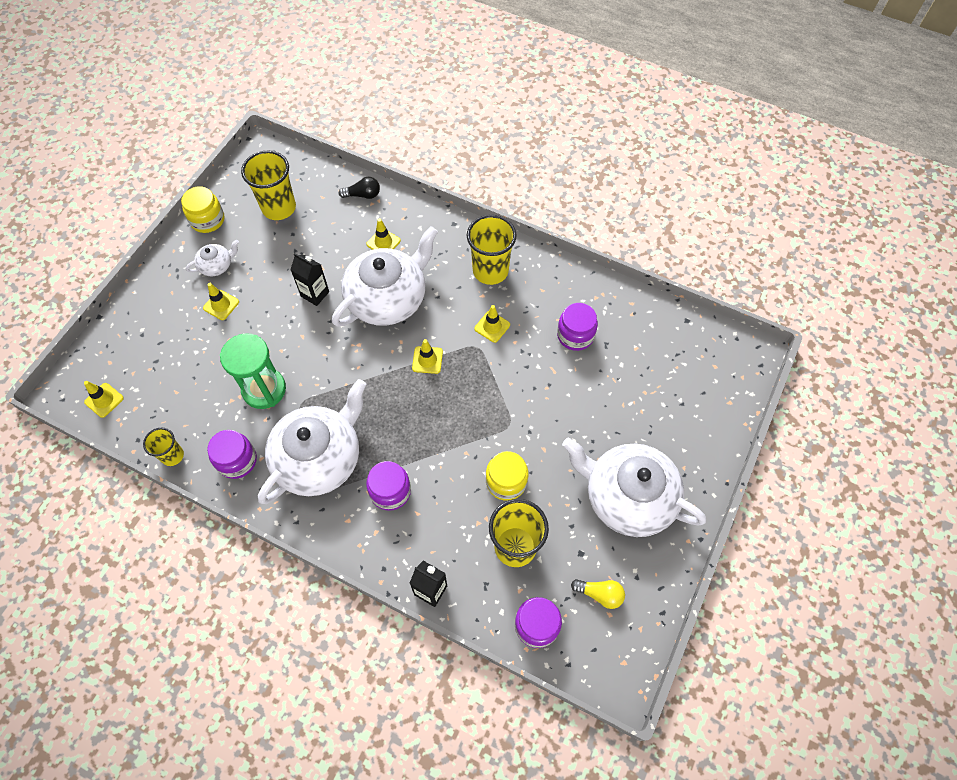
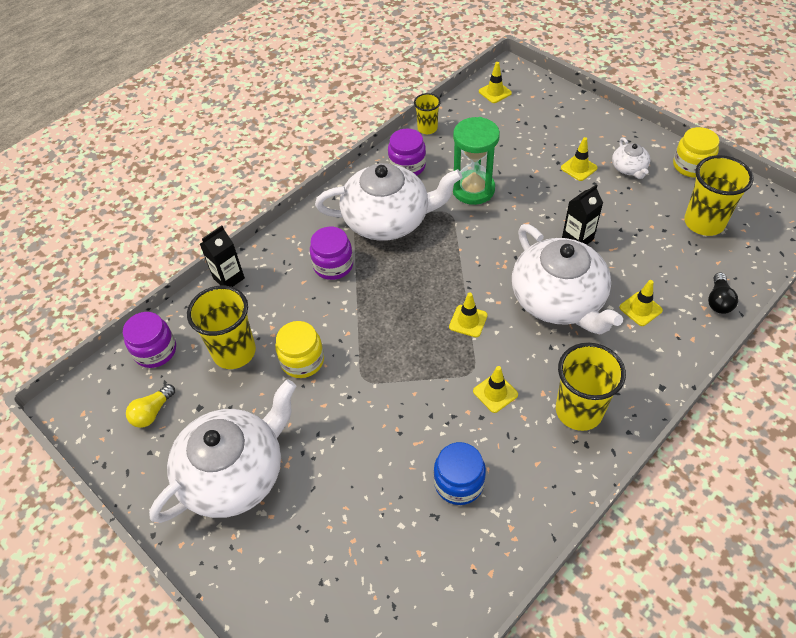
camera: 110 degrees right, 10 degrees down
(319, 458) = (388, 219): white teapot -> white teapot turned 60 degrees counterclockwise
(575, 335) = (459, 482): purple jar -> blue jar

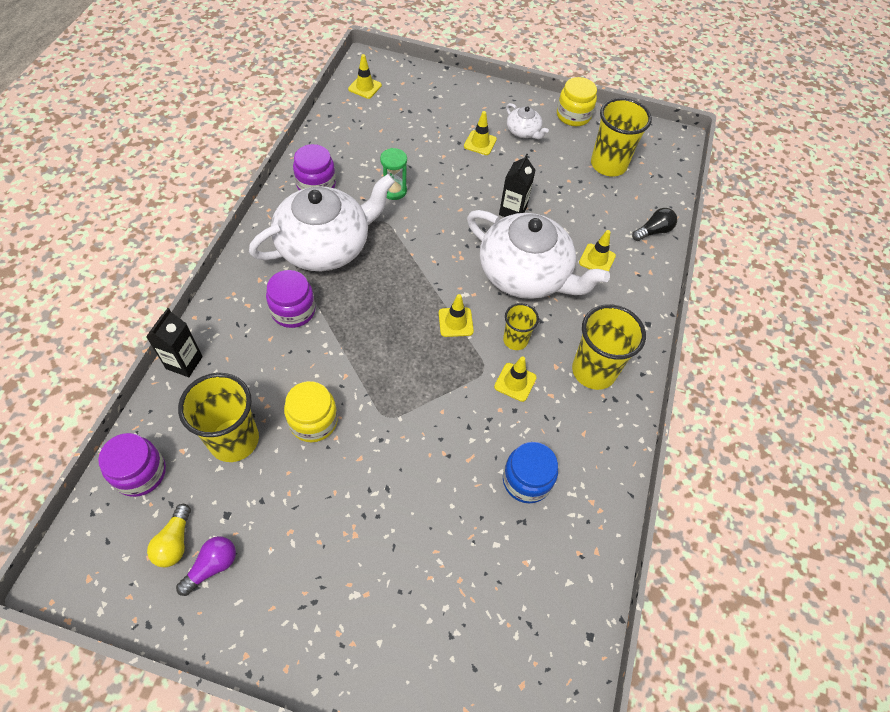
camera: 35 degrees left, 5 degrees up
(169, 442) = (212, 566): none -> purple light bulb
(234, 473) = (304, 567): white teapot -> none
(427, 128) = (316, 140): yellow cup -> yellow cup (515, 340)
(473, 189) = (394, 191): green hourglass -> green hourglass, size x0.58
(718, 301) = (653, 231): black light bulb -> black light bulb turned 105 degrees counterclockwise

